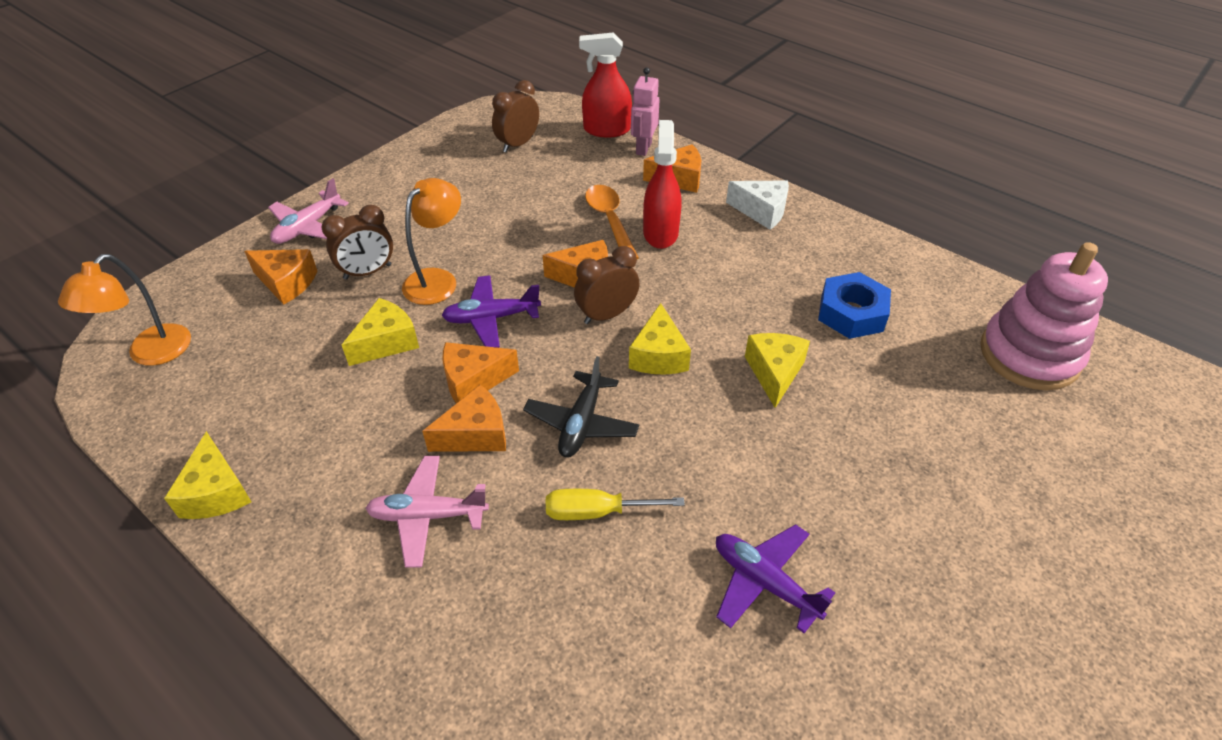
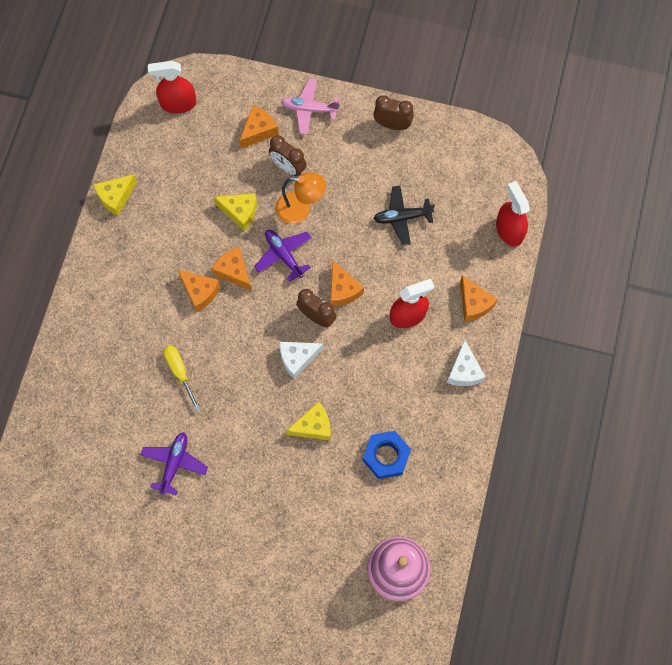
camera: 65 degrees right, 25 degrees up
(151, 354) = (178, 104): orange lamp -> red spray bottle
(286, 283) = (258, 131): orange cheese -> orange cheese turned 135 degrees counterclockwise
(428, 516) = (144, 297): pink plane -> none
(518, 144) = (459, 181): brown clock -> brown clock (392, 124)
(581, 423) = (230, 340): black plane -> black plane (402, 217)
(610, 221) = (405, 279): orange spoon -> none
(643, 148) = (499, 265): pink robot -> none
(658, 355) = (297, 358): yellow cheese -> white cheese

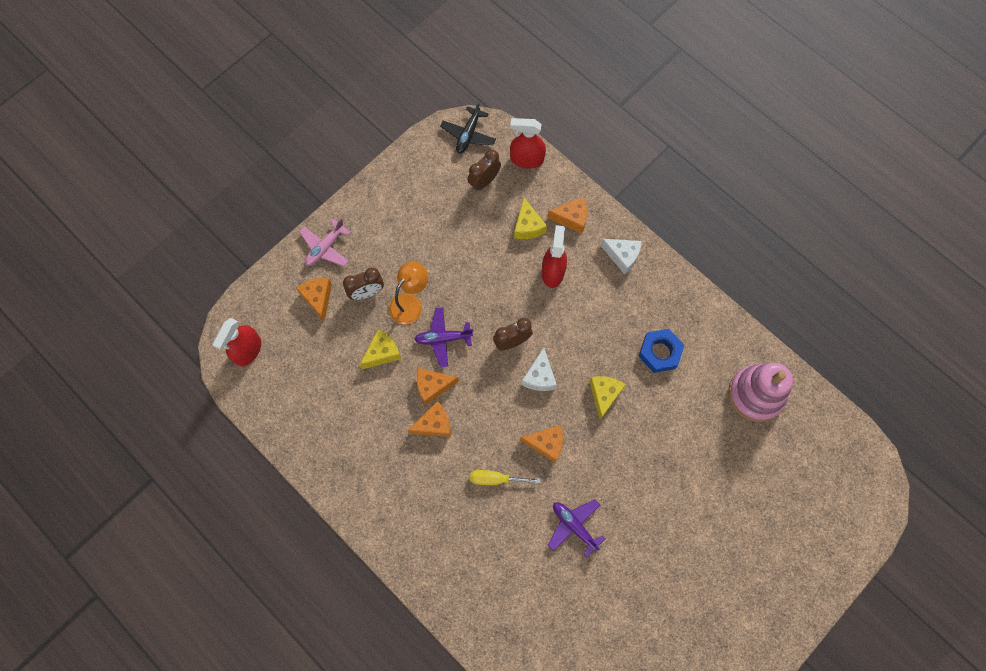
camera: 60 degrees left, 0 degrees up
(116, 197) = (301, 450): yellow cheese -> yellow cheese (528, 226)
(342, 290) = (501, 309): orange cheese -> orange cheese (546, 444)
(392, 124) = (382, 193): brown clock -> brown clock (484, 181)
(402, 217) = (467, 230): black plane -> black plane (468, 135)

